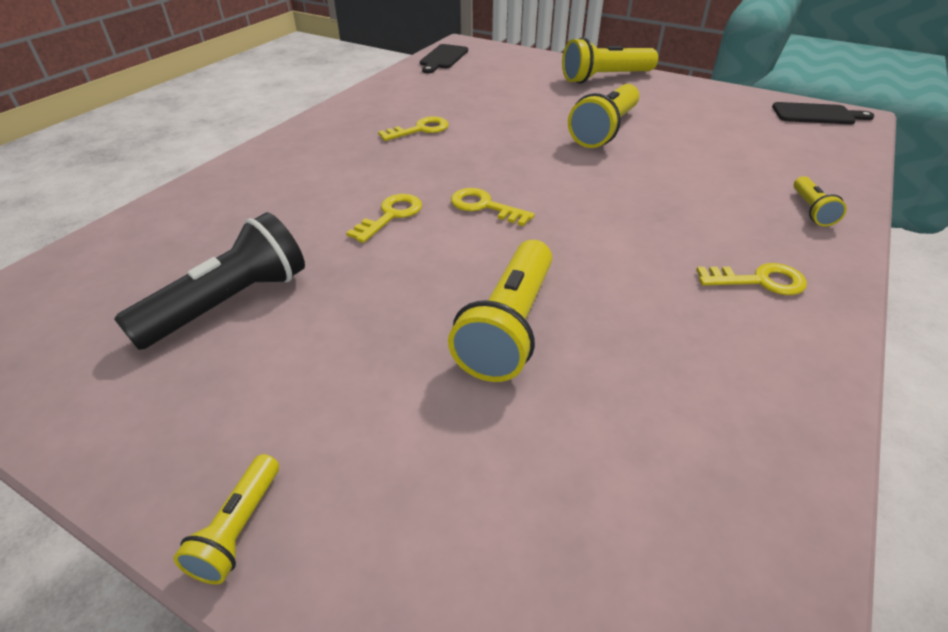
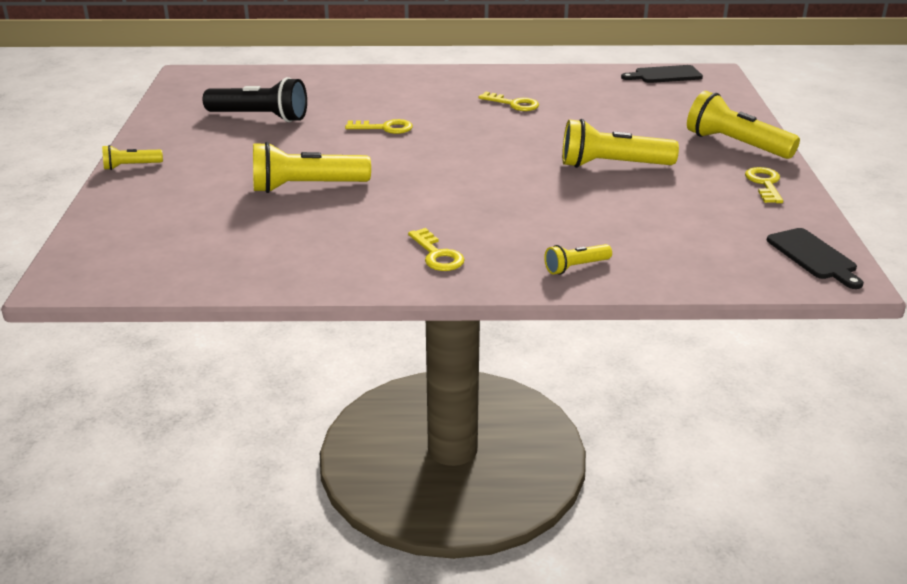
camera: 60 degrees right, 10 degrees down
(484, 206) = (429, 150): yellow key -> yellow key (764, 184)

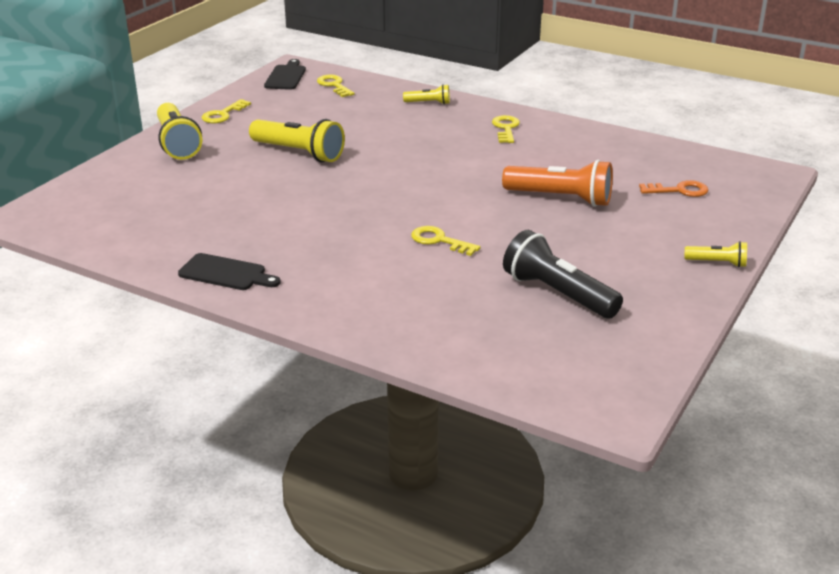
camera: 150 degrees left, 0 degrees up
(182, 226) = (679, 190): none -> orange key
(306, 187) = (561, 198): yellow flashlight -> orange flashlight
(513, 104) = (280, 234): yellow key -> yellow key (334, 85)
(665, 75) = (73, 227): black cutting board -> black cutting board (226, 273)

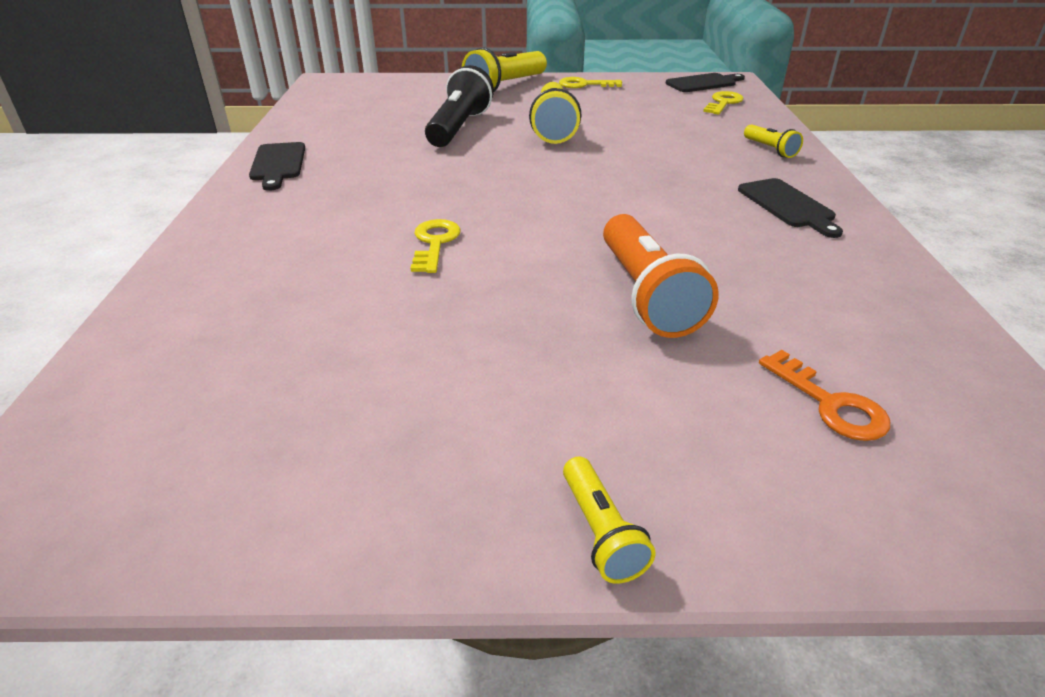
camera: 60 degrees right, 5 degrees up
(506, 128) = (788, 205): yellow key -> black cutting board
(557, 294) = (353, 367): black flashlight -> black flashlight (459, 127)

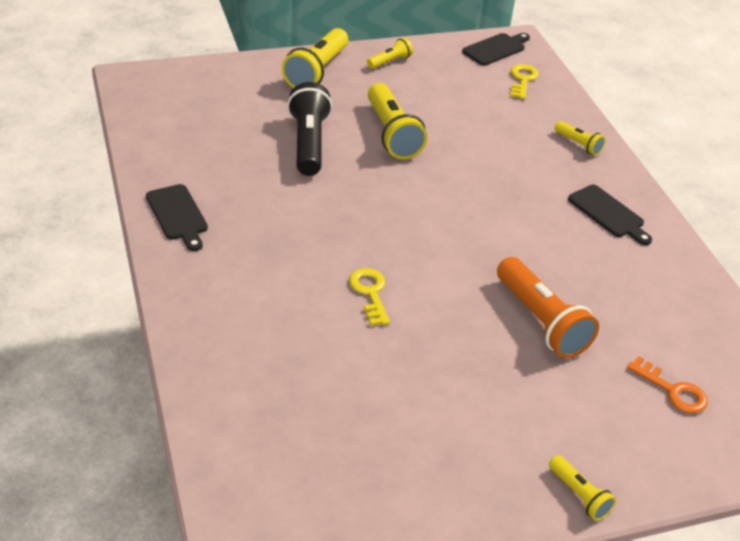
camera: 20 degrees left, 5 degrees up
(584, 85) = (390, 61): yellow key -> yellow flashlight

